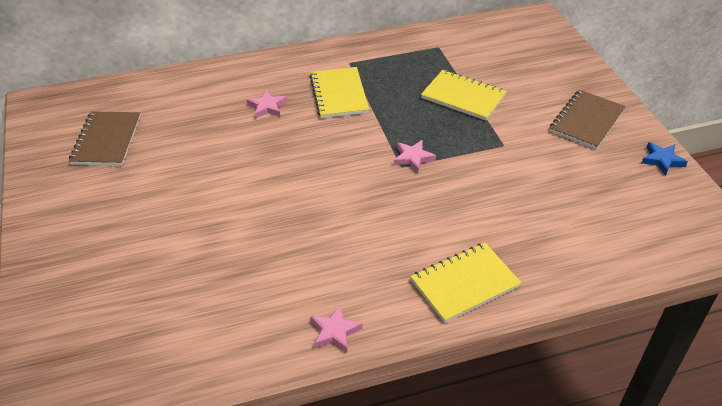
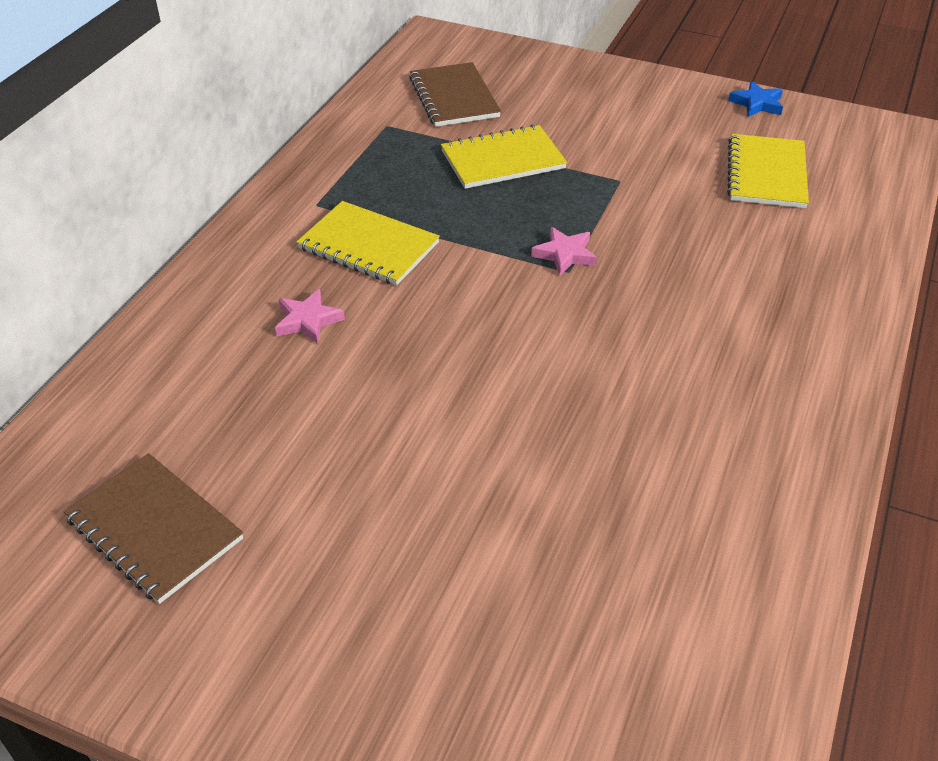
camera: 50 degrees left, 0 degrees up
(335, 331) = (803, 481): pink star -> none
(464, 283) = (814, 332): yellow notebook -> yellow notebook (766, 174)
(586, 121) = (646, 109): brown notebook -> brown notebook (454, 97)

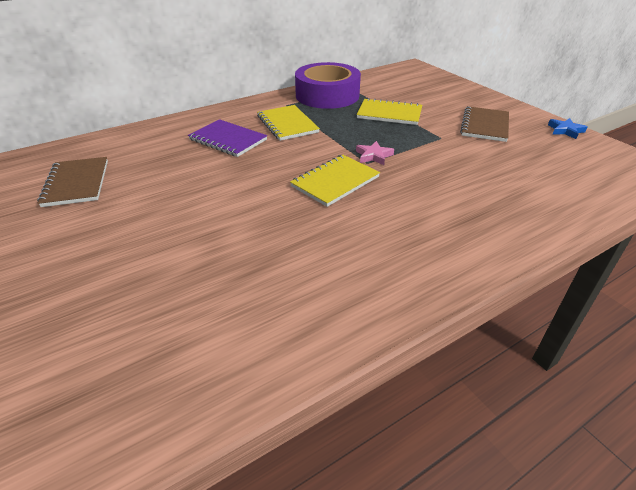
camera: 35 degrees right, 5 degrees down
(308, 320) = (228, 140): pink star -> purple notebook
(363, 155) = (327, 95): none -> purple tape
(454, 97) = (395, 87): brown notebook -> brown notebook (484, 125)
(766, 174) = (535, 160): yellow notebook -> yellow notebook (335, 181)

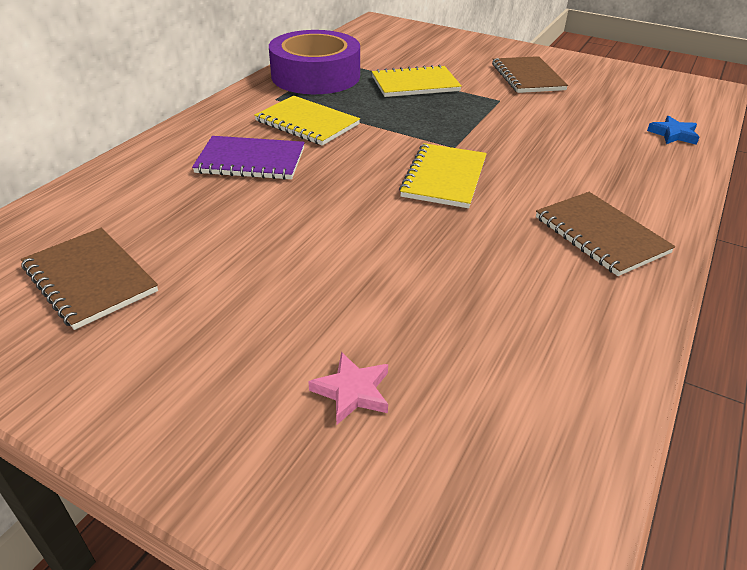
camera: 30 degrees left, 0 degrees up
(373, 156) = (452, 137): pink star -> pink star (352, 391)
(404, 255) = (600, 235): none -> brown notebook
(565, 130) = (604, 66): blue star -> blue star (673, 134)

